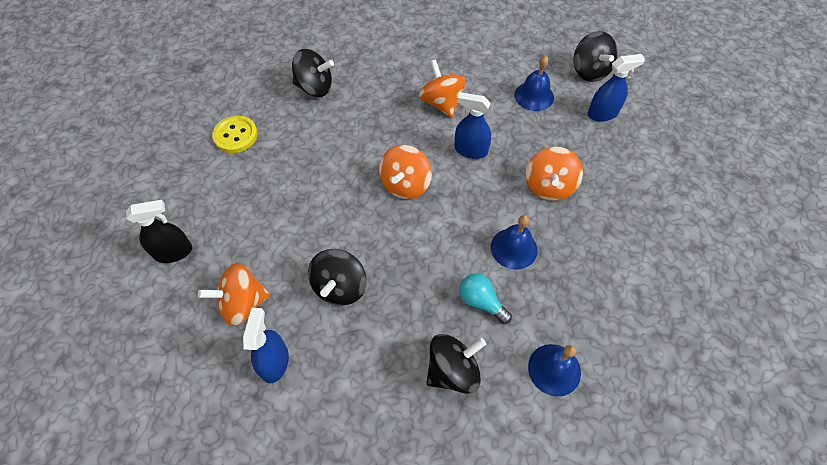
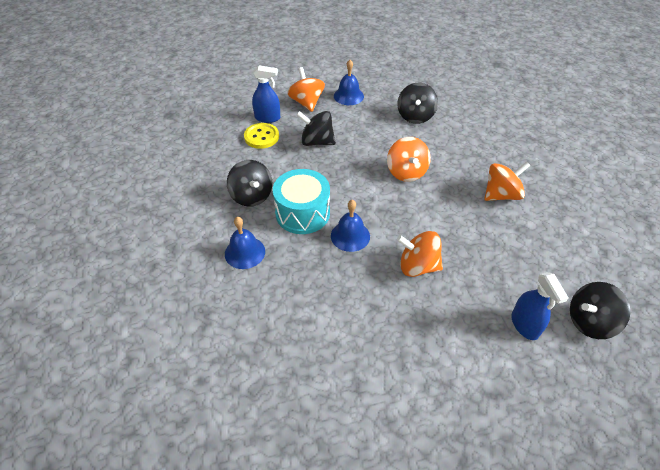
camera: 90 degrees right, 10 degrees down
(174, 252) = (342, 74): black spray bottle -> none
(235, 135) = (437, 87): yellow button -> yellow button (261, 137)
(315, 87) = (495, 120): black spinning top -> black spinning top (415, 116)
(405, 184) = (406, 172): orange spinning top -> orange spinning top turned 120 degrees counterclockwise
(470, 150) = (450, 213): blue spray bottle -> none
(481, 302) = (302, 213): turquoise light bulb -> turquoise drum
(534, 96) = (532, 265): blue bell -> blue bell (348, 96)

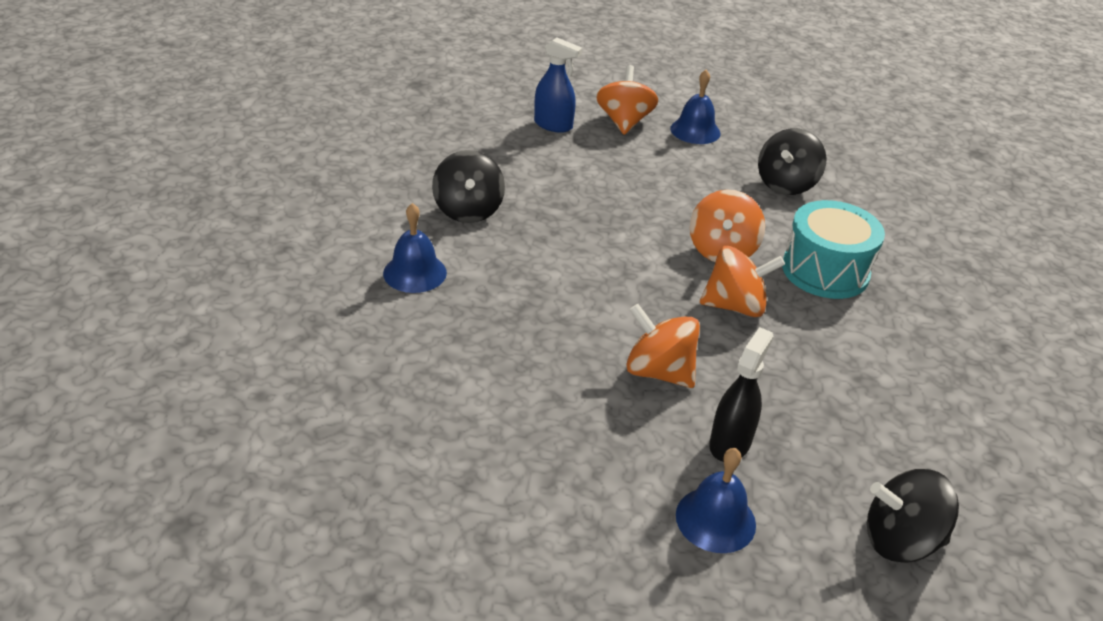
camera: 20 degrees right, 10 degrees down
(261, 137) = (529, 145): yellow button -> none
(302, 213) = (527, 253): turquoise drum -> turquoise drum (825, 271)
(317, 142) = (607, 173): black spinning top -> none
(350, 236) = (580, 301): blue bell -> blue bell (715, 519)
(479, 297) = (730, 443): none -> black spray bottle
(501, 195) = (862, 326): orange spinning top -> orange spinning top (735, 306)
(525, 325) = (782, 504): blue spray bottle -> none

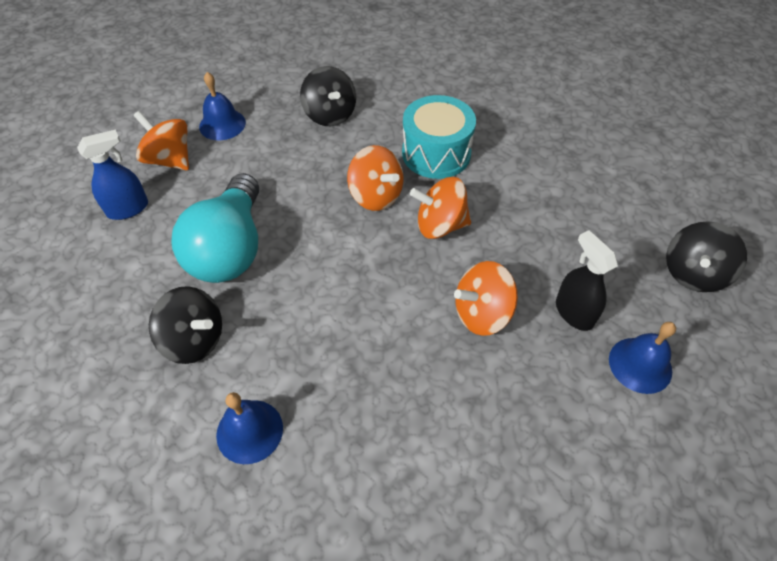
camera: 55 degrees left, 15 degrees up
(570, 191) = (230, 248): none -> turquoise light bulb
(735, 306) = (440, 225): orange spinning top -> orange spinning top turned 120 degrees counterclockwise

